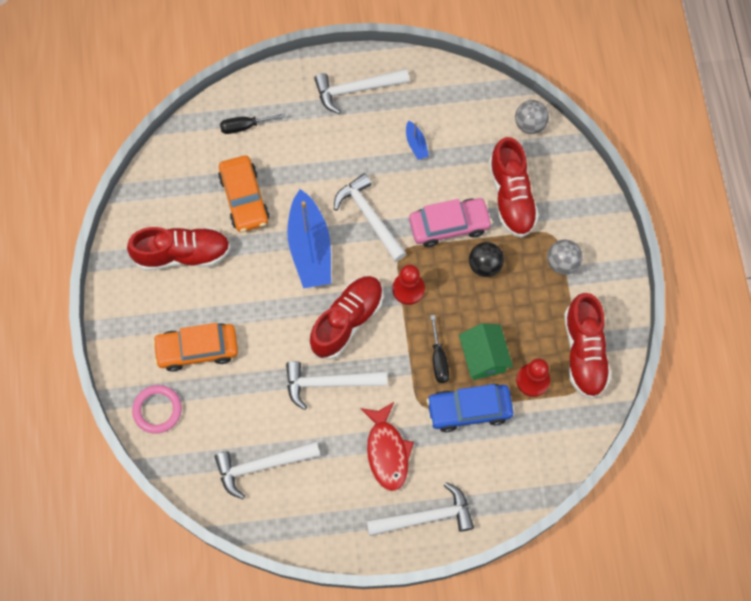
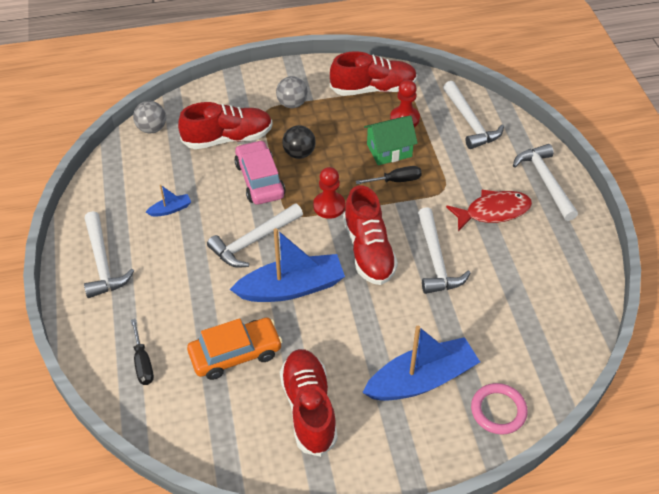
camera: 95 degrees left, 20 degrees down
(197, 349) = (421, 379): orange car -> blue boat
(262, 465) = (533, 307): white hammer -> white hammer (470, 122)
(347, 321) = (368, 251): red shoe -> red shoe turned 135 degrees counterclockwise
(469, 409) = (440, 158): blue car -> none

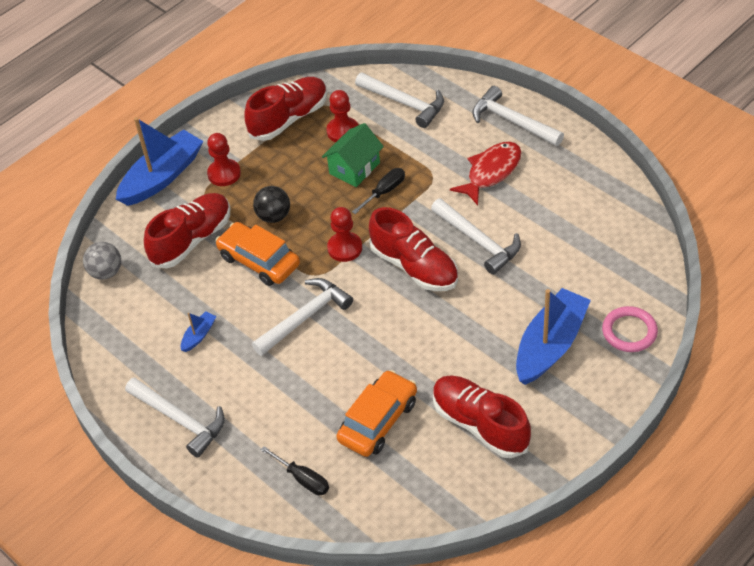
camera: 30 degrees left, 0 degrees up
(254, 241) = (304, 317): white hammer -> white hammer turned 150 degrees counterclockwise
(259, 180) = (259, 261): pink car -> orange car
(291, 288) = (376, 337): blue boat -> blue boat (162, 176)
(292, 104) = (224, 174): grey ball -> red pawn

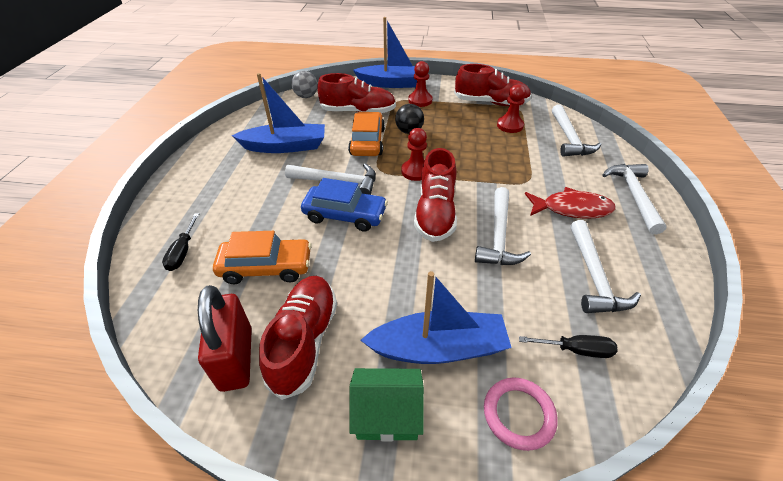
camera: 50 degrees right, 5 degrees down
(179, 419) = (209, 169): white hammer -> white hammer (594, 276)
(199, 335) = (285, 146): blue boat -> blue boat, size x2.30
(354, 168) = (487, 144): green house -> green house (387, 414)
(359, 334) = (345, 215): none -> blue car
(384, 192) = (485, 165): black screwdriver -> black screwdriver (576, 350)
(462, 475) = (236, 358): none -> red padlock

